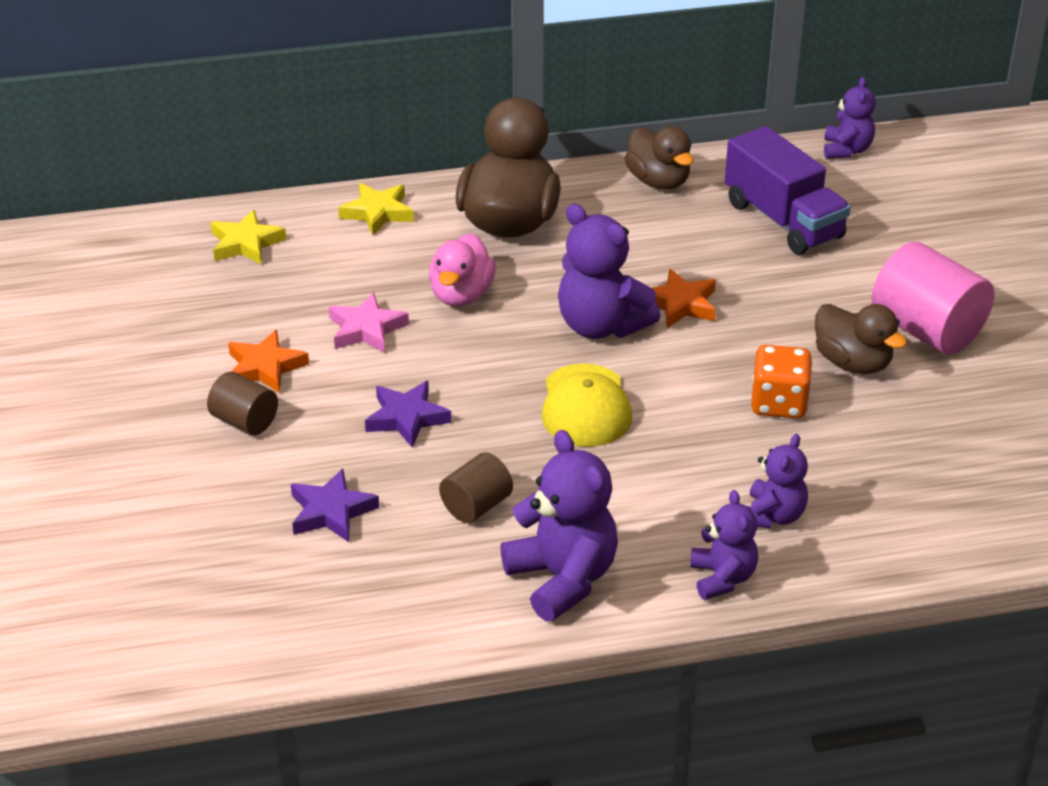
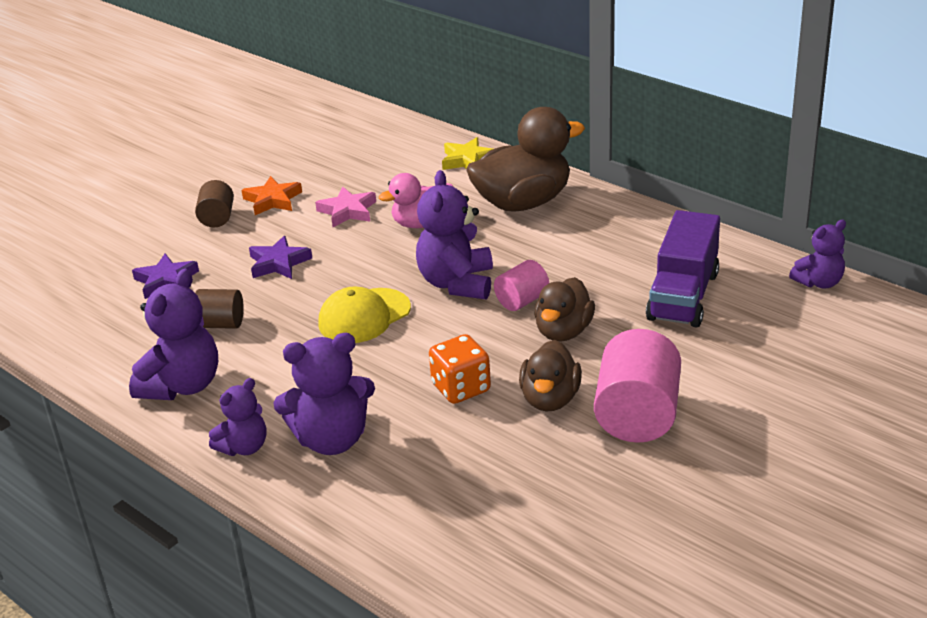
camera: 55 degrees right, 5 degrees down
(245, 243) = (380, 140): yellow star -> none
(658, 181) = (652, 230): brown duck -> brown duck (563, 331)
(680, 304) = (522, 301): orange star -> pink cylinder
(773, 516) = (332, 440): purple teddy bear -> purple teddy bear, size x1.65

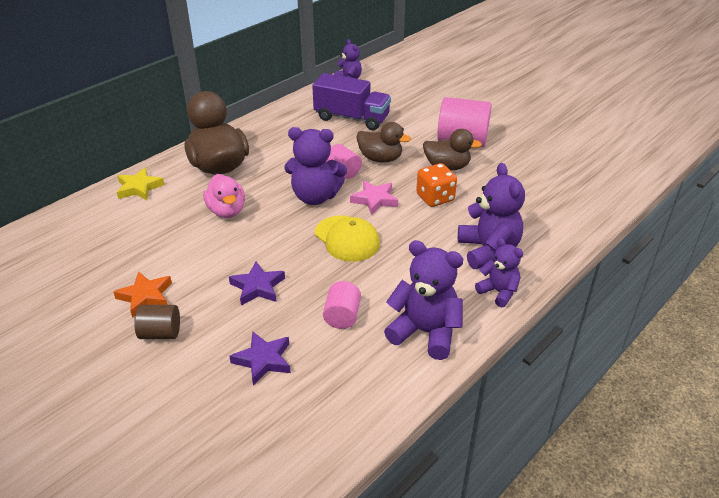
camera: 90 degrees left, 5 degrees up
(221, 324) = (342, 316): brown cylinder -> pink cylinder
(347, 211) = (189, 250): pink star -> pink star (375, 200)

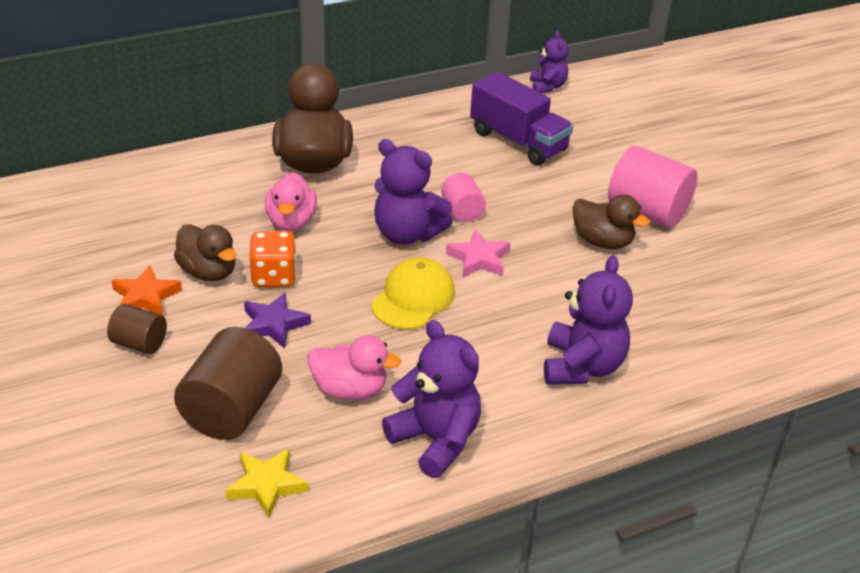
camera: 20 degrees right, 0 degrees up
(139, 188) = (207, 164): yellow star -> yellow star (266, 485)
(263, 360) = (231, 410): purple star -> brown cylinder
(342, 316) = (350, 389): pink cylinder -> pink duck
(347, 239) = (413, 298): yellow cap -> yellow cap turned 135 degrees counterclockwise
(380, 159) = (521, 206): brown duck -> brown duck (208, 272)
(435, 198) = (558, 278): orange dice -> orange dice (274, 276)
(498, 292) = (559, 422): purple teddy bear -> none

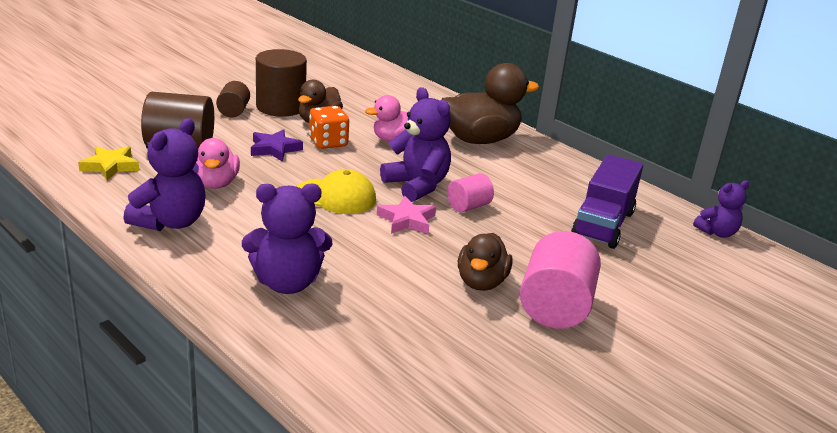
camera: 70 degrees right, 10 degrees down
(145, 297) = (280, 107): orange star -> brown cylinder
(407, 234) = (417, 186): purple teddy bear -> purple teddy bear turned 135 degrees clockwise

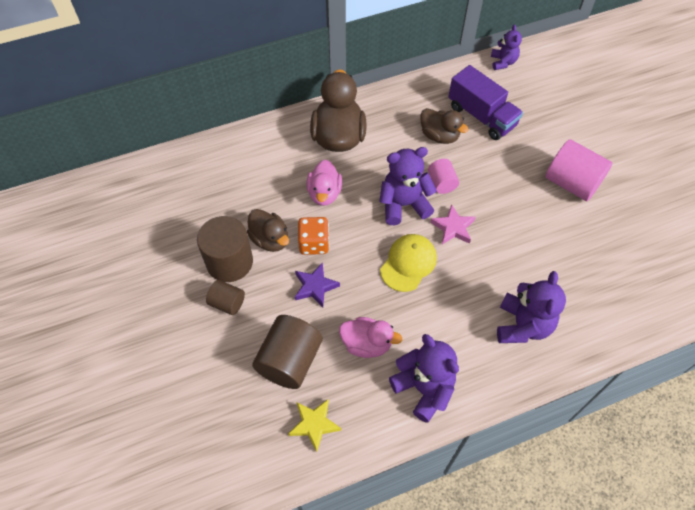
camera: 65 degrees left, 30 degrees up
(481, 282) = (539, 211): brown duck -> brown duck (439, 136)

